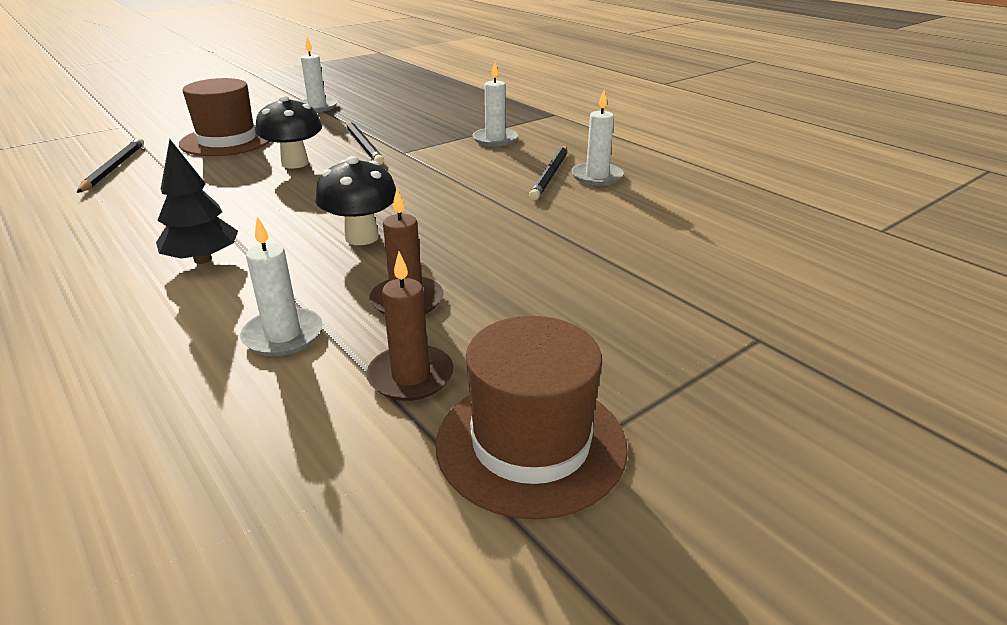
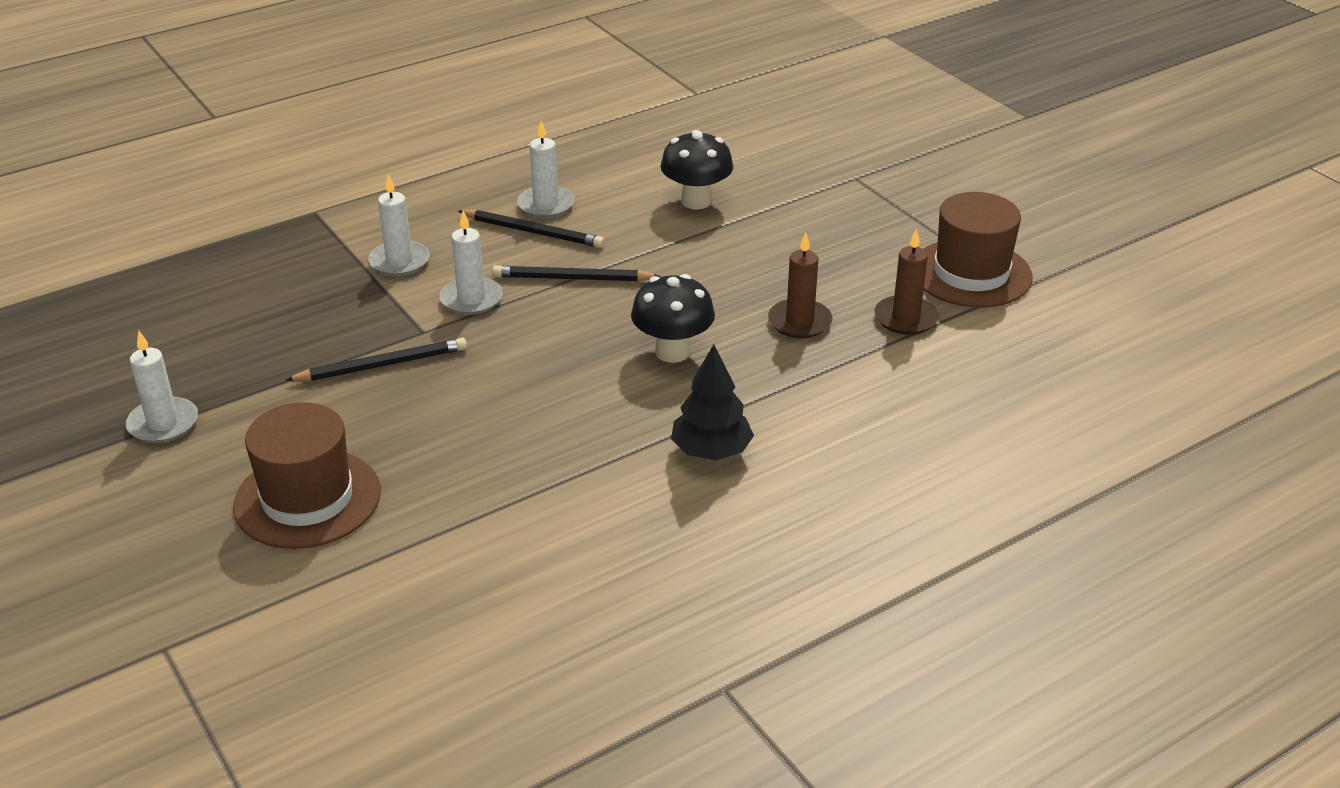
camera: 85 degrees left, 5 degrees up
(113, 168) = (397, 597): black pencil -> black pencil (572, 279)
(283, 335) = (853, 382): white candle -> white candle (471, 299)
(295, 163) = (435, 419): black mushroom -> black mushroom (696, 201)

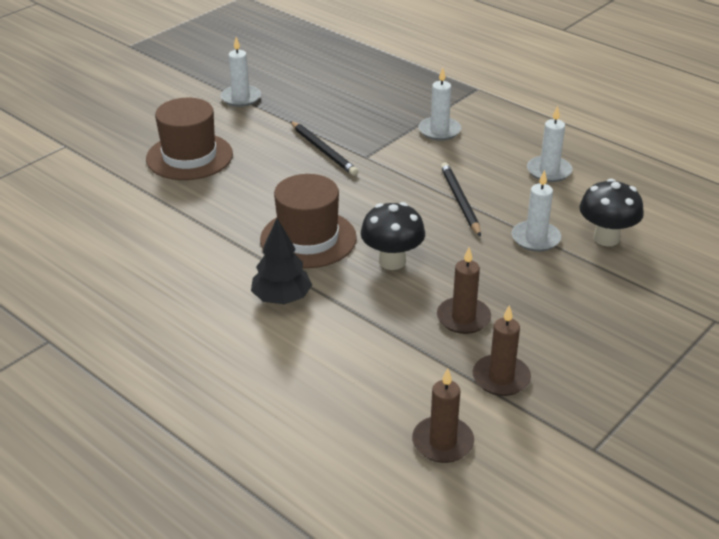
camera: 75 degrees right, 0 degrees up
(471, 299) = (411, 166): white candle -> white candle (535, 238)
(533, 232) = (509, 173): black pencil -> none
(971, 273) = (598, 413): brown hat -> brown hat (308, 239)
(994, 375) = (442, 442): none -> brown candle

